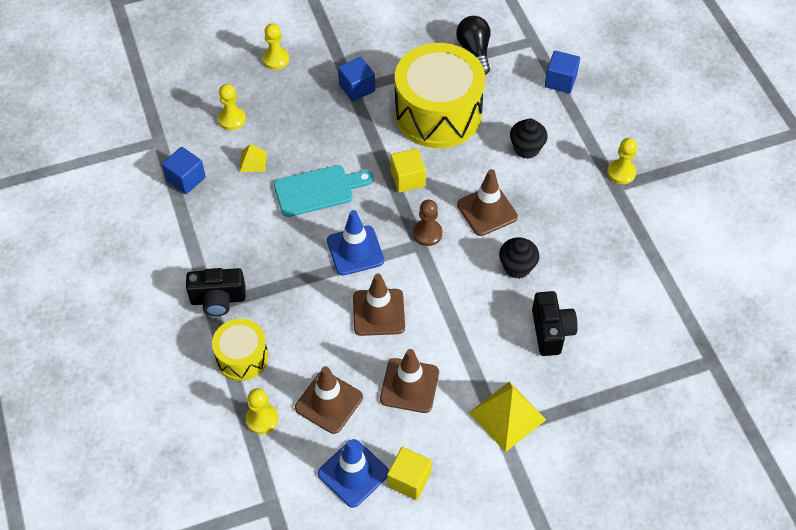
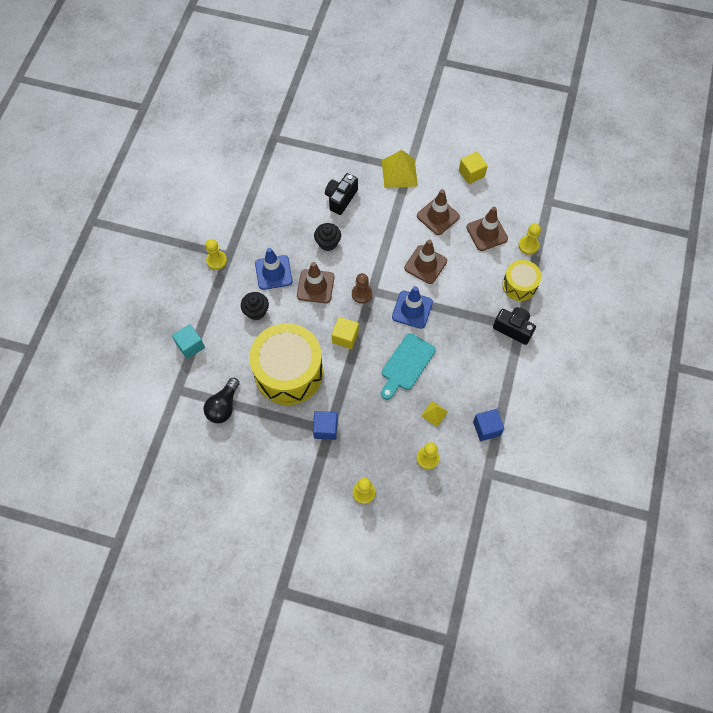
camera: 145 degrees left, 10 degrees up
(318, 190) = (406, 364): turquoise cutting board -> turquoise cutting board turned 75 degrees counterclockwise
(353, 473) = (497, 192): blue traffic cone -> blue traffic cone (273, 272)
(560, 81) = (190, 345): blue cube -> turquoise cube

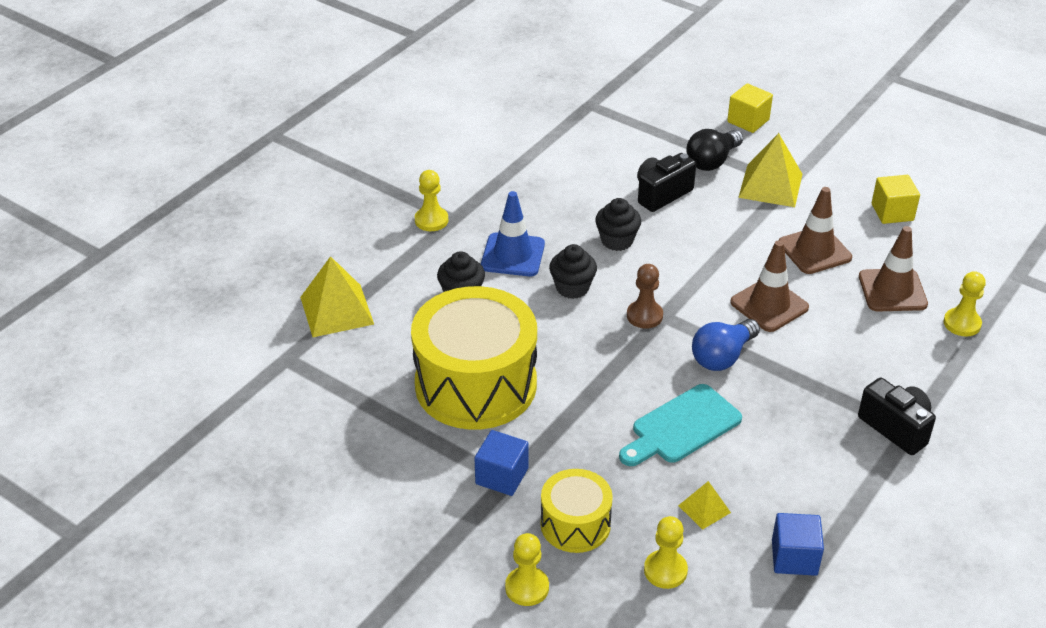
camera: 20 degrees right, 25 degrees down
(190, 345) = (336, 310): turquoise cube -> yellow pyramid
(223, 406) = (347, 400): black light bulb -> black light bulb (712, 161)
(315, 286) = (572, 288): brown traffic cone -> black cupcake
(345, 337) = (592, 363): yellow cube -> yellow cube (748, 121)
(412, 309) = (722, 357): blue traffic cone -> blue light bulb
(519, 285) = (927, 372): yellow drum -> yellow drum (575, 524)

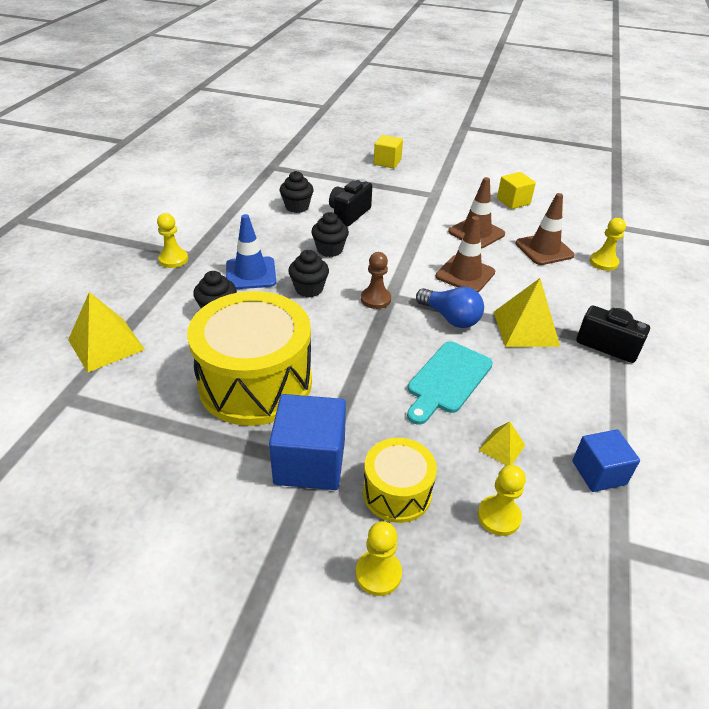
camera: 20 degrees left, 0 degrees up
(502, 476) = (310, 462): blue cube -> blue cube, size x1.59
(600, 172) = (297, 207): none -> black cupcake
(712, 161) = (375, 188): black light bulb -> none
(722, 357) = (450, 318): blue light bulb -> blue light bulb turned 75 degrees counterclockwise
(770, 185) = (423, 197): yellow pyramid -> yellow pyramid (525, 328)

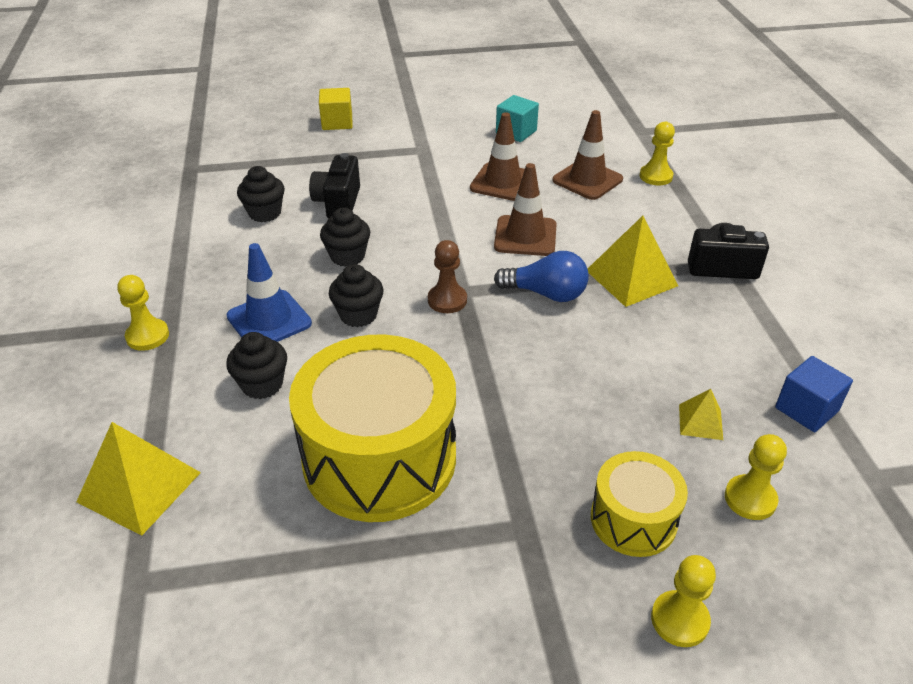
camera: 25 degrees left, 0 degrees up
(310, 462) = (515, 527): blue cube -> none
(447, 380) = (594, 368): turquoise cutting board -> none
(513, 201) = (516, 132): yellow cube -> turquoise cube

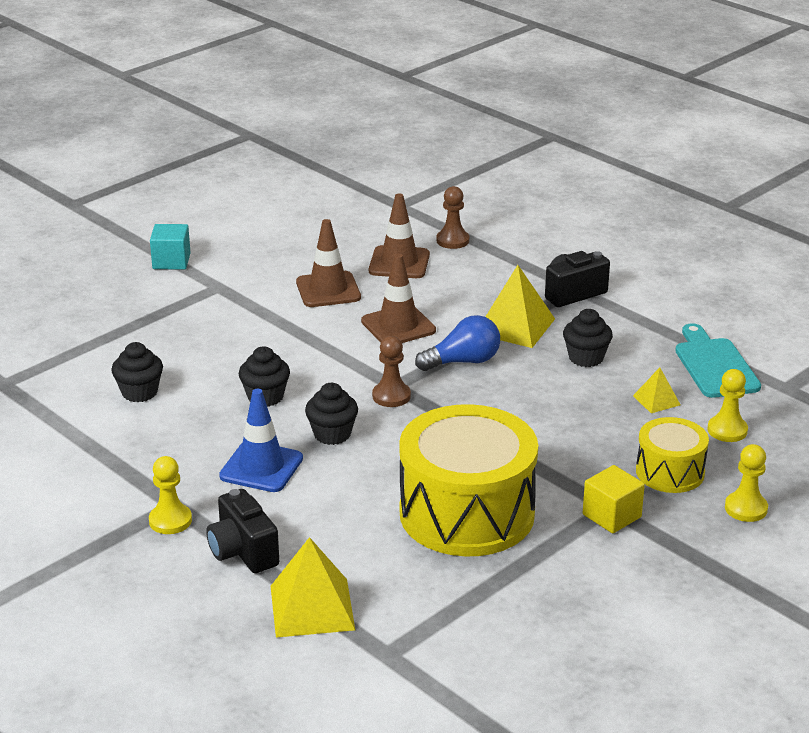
camera: 35 degrees left, 10 degrees down
(262, 384) = (317, 510): black cupcake -> black cupcake (586, 358)
(337, 122) = (99, 290): yellow cube -> yellow cube (611, 516)
(338, 203) = (199, 359): black camera -> black camera (243, 552)
(516, 132) = (288, 242): turquoise cube -> turquoise cube (171, 261)
(656, 176) = (452, 240): yellow pawn -> brown pawn
(806, 409) = (714, 365): blue cube -> turquoise cutting board

